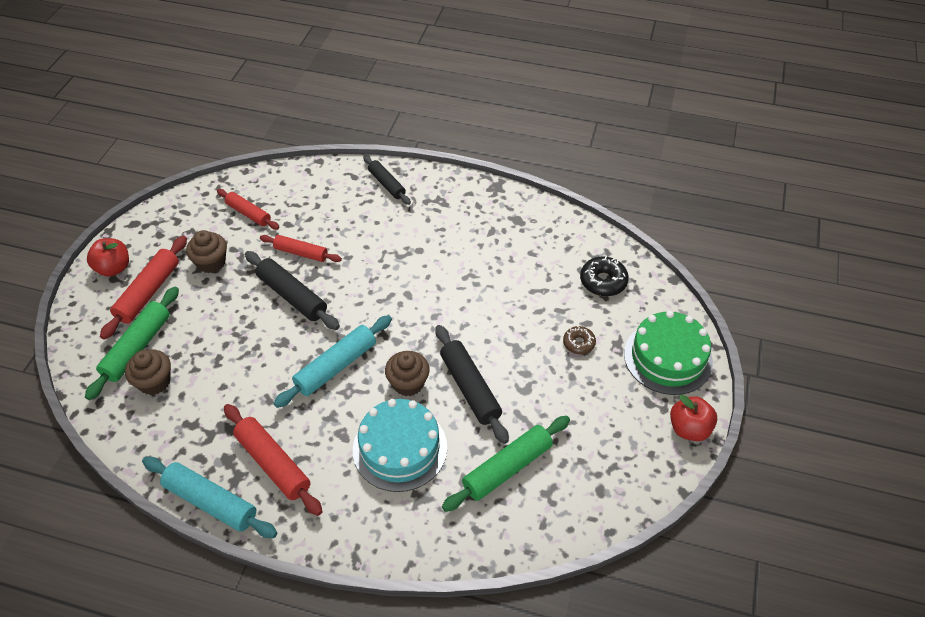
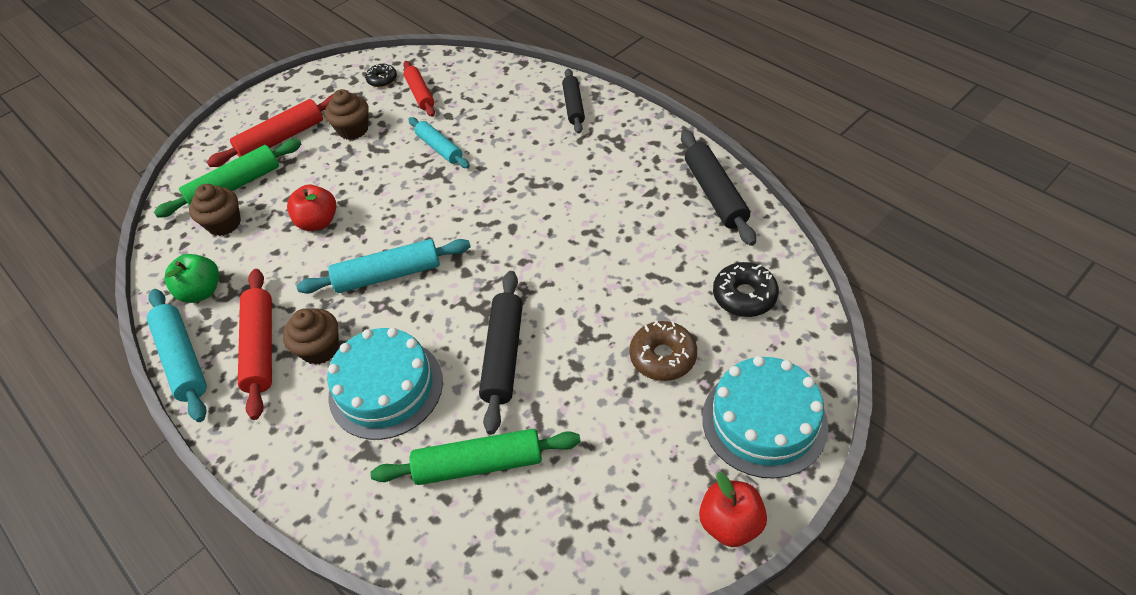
camera: 35 degrees right, 0 degrees up
(114, 268) = (271, 107): red apple -> red apple (318, 222)
(181, 444) = (201, 291): none -> green apple
(203, 212) = (382, 79): none -> black donut
(292, 296) = (400, 188): black rolling pin -> black rolling pin (715, 194)
(301, 253) = (439, 148): red rolling pin -> turquoise rolling pin
(408, 383) = (444, 322): brown cupcake -> brown cupcake (320, 349)
(578, 343) = (663, 357): brown donut -> brown donut, size x1.55
(668, 357) = (764, 421): green cake -> turquoise cake

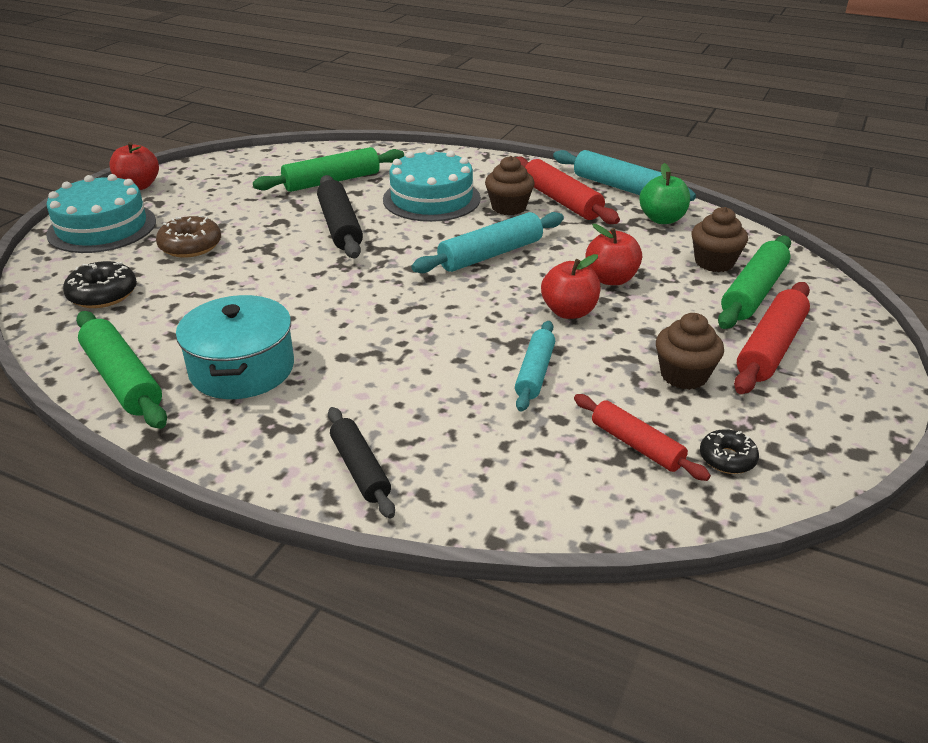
camera: 155 degrees right, 15 degrees down
(377, 195) = (569, 312): none -> red apple
(439, 148) = (535, 373): turquoise rolling pin -> turquoise rolling pin turned 75 degrees clockwise
(630, 188) = (242, 368): none -> turquoise pot
(715, 194) = (123, 380): black rolling pin -> green rolling pin

